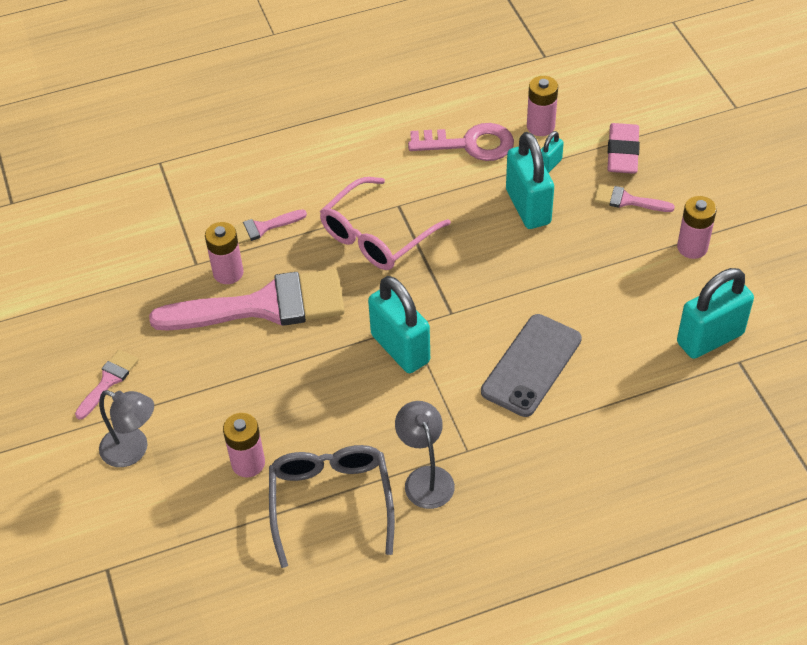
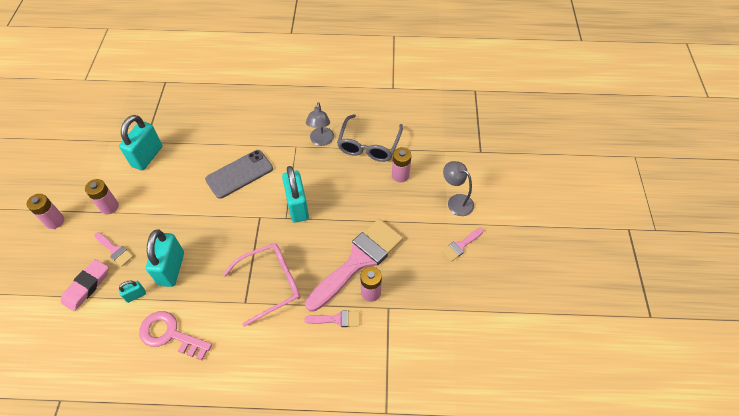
camera: 160 degrees left, 5 degrees up
(264, 306) = (358, 260): pink brush -> pink brush turned 120 degrees clockwise
(540, 126) = (116, 330): pink battery -> pink battery (55, 221)
(710, 338) = (147, 156): turquoise padlock -> turquoise padlock turned 60 degrees counterclockwise

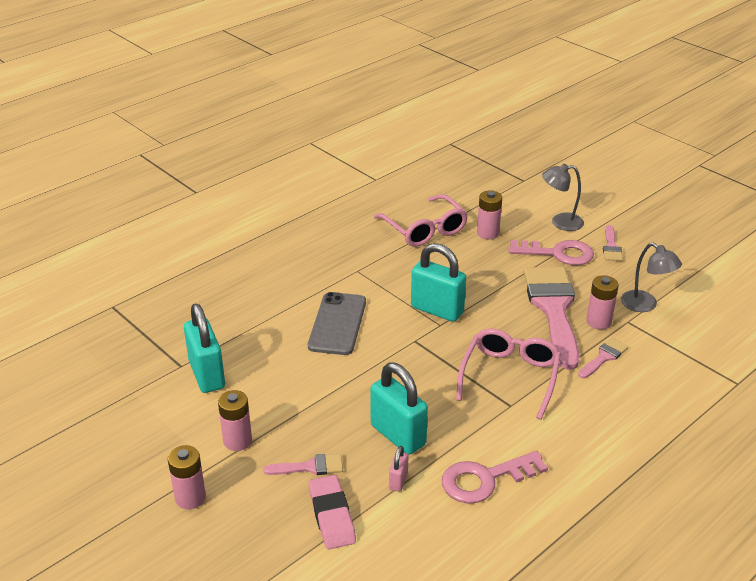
camera: 45 degrees left, 20 degrees down
(136, 295) = (398, 481): turquoise padlock -> pink padlock
(321, 141) = (375, 252): grey lamp -> grey lamp (645, 305)
(369, 145) = (424, 229): grey glasses -> pink glasses
(419, 223) = (558, 254): none -> pink key

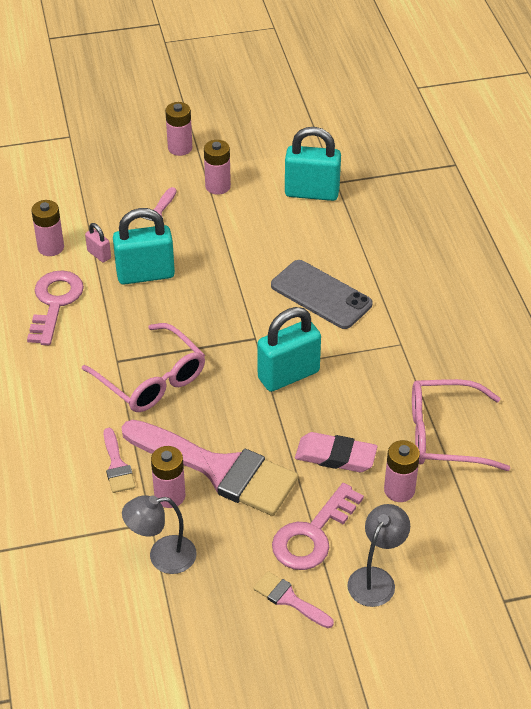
camera: 120 degrees right, 10 degrees up
(331, 515) = (99, 208): pink eraser -> pink eraser (335, 456)
(417, 523) = (51, 247): none -> pink battery

